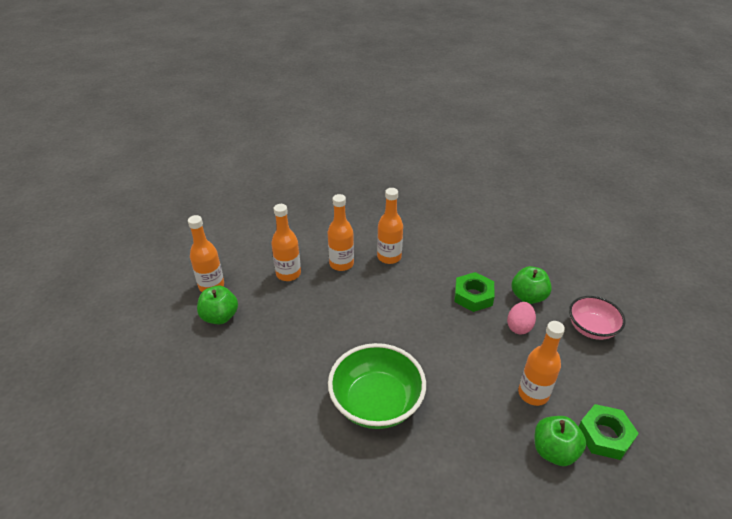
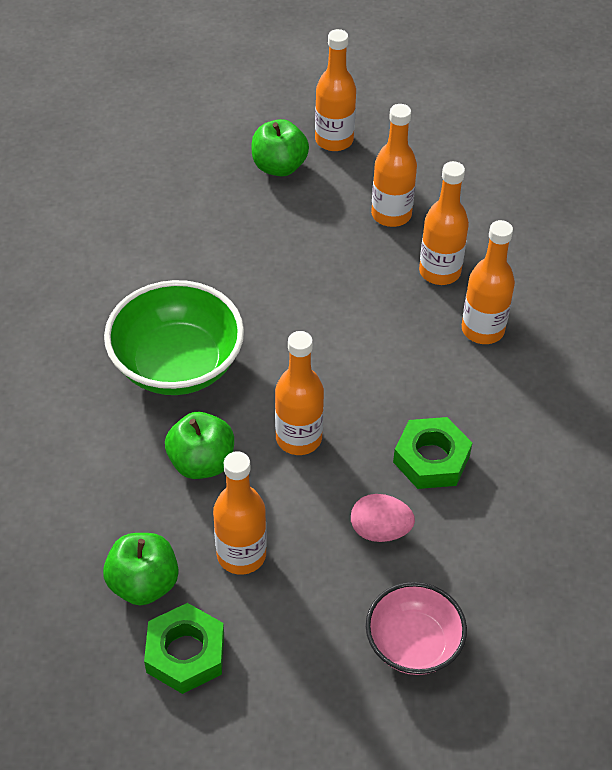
camera: 75 degrees right, 10 degrees up
(449, 350) = (298, 438): none -> orange bottle
(528, 296) = (460, 542): green apple -> green apple (201, 462)

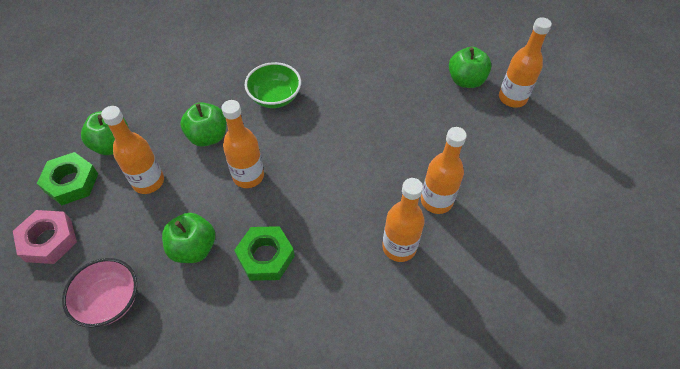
camera: 65 degrees right, 5 degrees up
(177, 365) = (275, 97): green bowl -> green bowl, size x0.63
(277, 701) = (49, 240): none -> pink nut
(380, 530) = (193, 248): pink egg -> green apple
(391, 214) = (469, 153): orange bottle -> none

